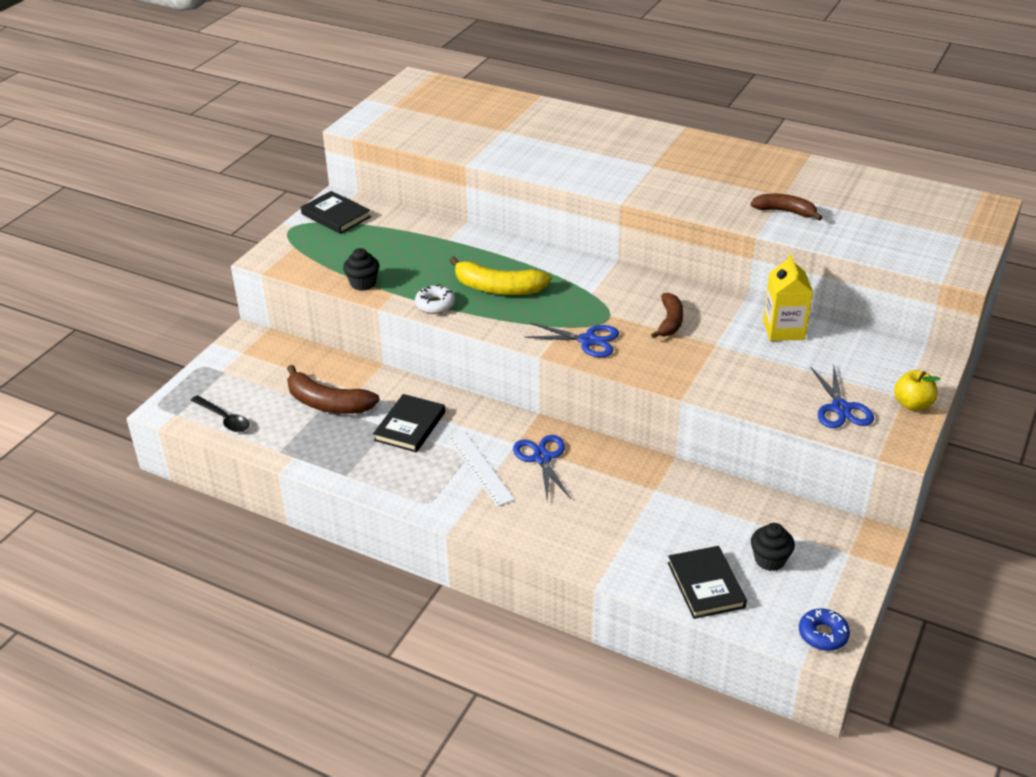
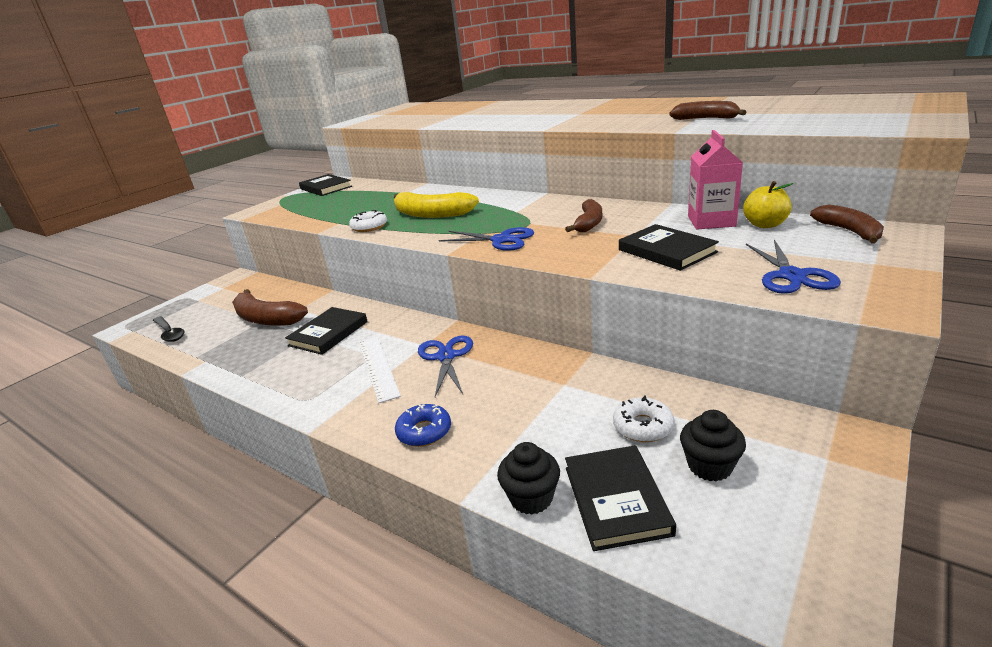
camera: 10 degrees right, 10 degrees down
(363, 283) = (317, 219): black cupcake -> black cupcake (531, 498)
(722, 529) = (643, 426): none -> white donut
(744, 370) = (666, 251): none -> black book
(783, 330) = (711, 221): yellow carton -> pink carton
(823, 634) = (809, 588): blue donut -> blue donut (424, 431)
(895, 356) = (849, 231): none -> brown banana
(912, 404) = (889, 268): yellow apple -> yellow apple (765, 225)

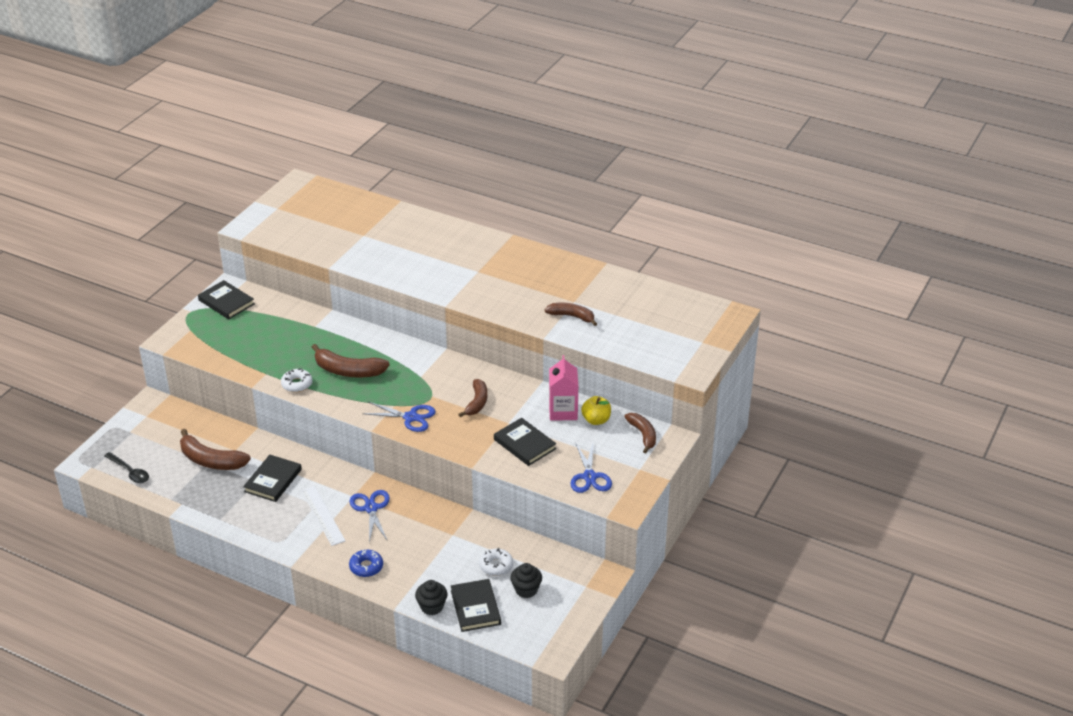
camera: 10 degrees left, 10 degrees up
(431, 214) = (348, 371): yellow banana -> brown banana

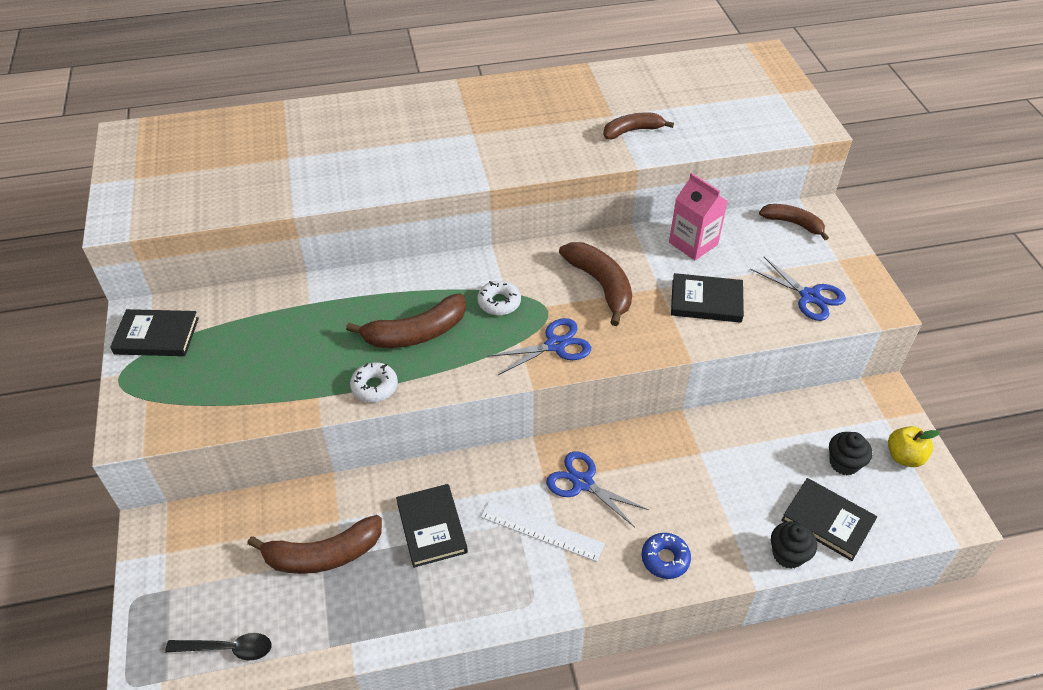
camera: 40 degrees left, 10 degrees up
(477, 402) = (601, 285): brown banana -> brown banana, size x1.53
(496, 566) = (784, 457): white donut -> white donut (499, 302)
(596, 420) = (734, 234): yellow apple -> yellow apple (904, 457)

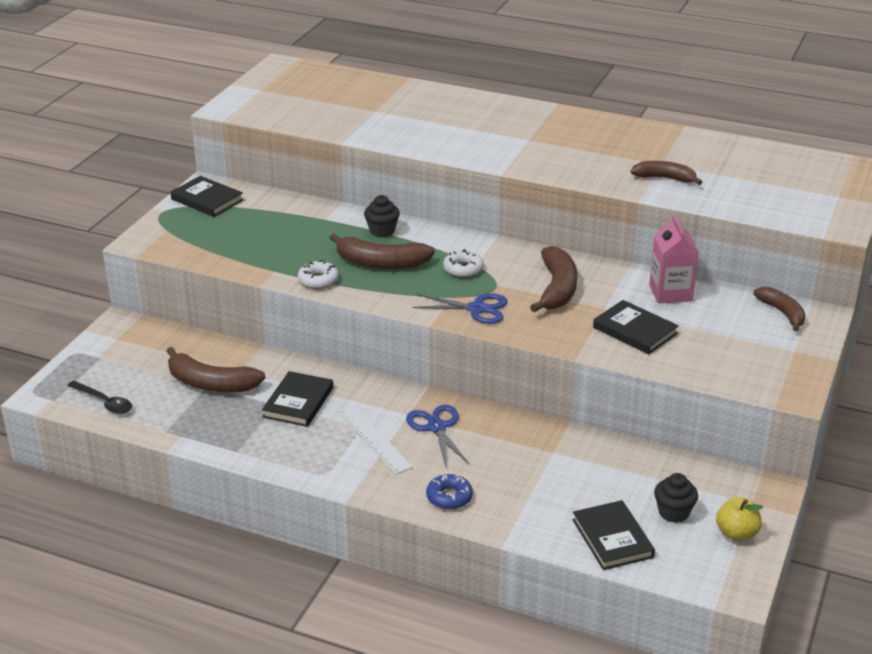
camera: 35 degrees right, 15 degrees down
(788, 554) = (552, 541): black cupcake -> black cupcake (382, 231)
(809, 296) = (733, 362): blue scissors -> none

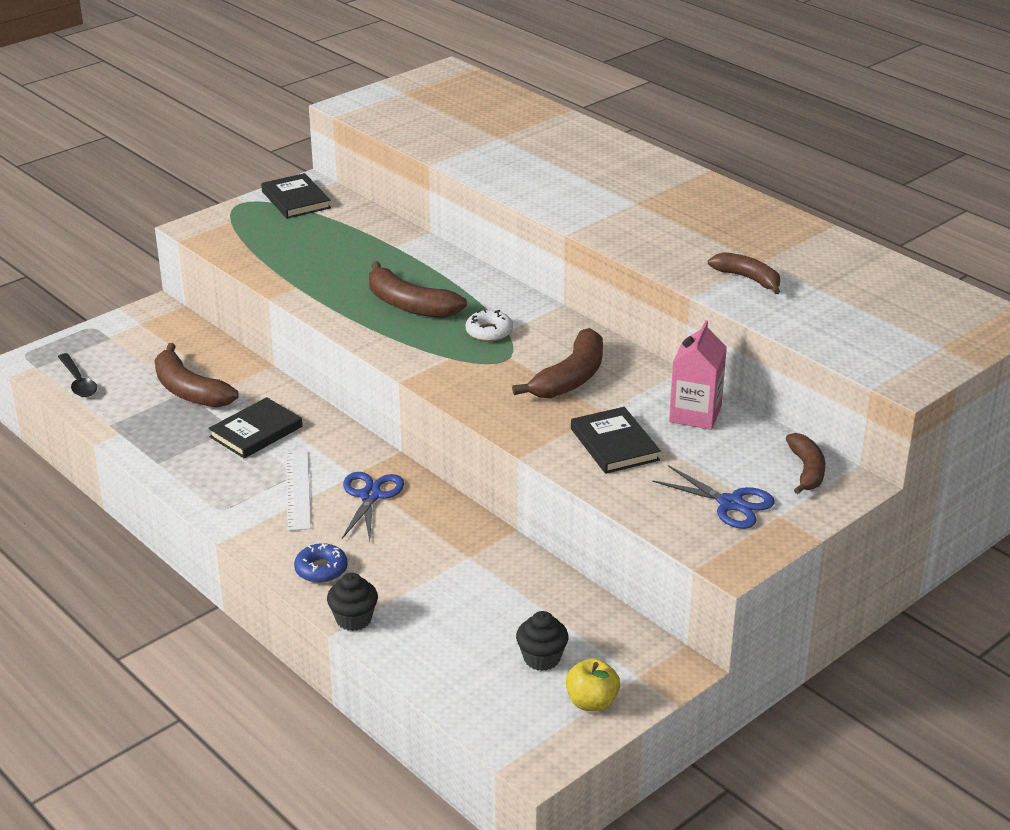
camera: 25 degrees right, 0 degrees up
(318, 280) = (330, 307): white donut -> none
(382, 231) = (441, 272): black cupcake -> black cupcake (353, 619)
(476, 309) = (464, 377): blue scissors -> blue scissors (730, 504)
(612, 538) = (451, 664): black book -> none

